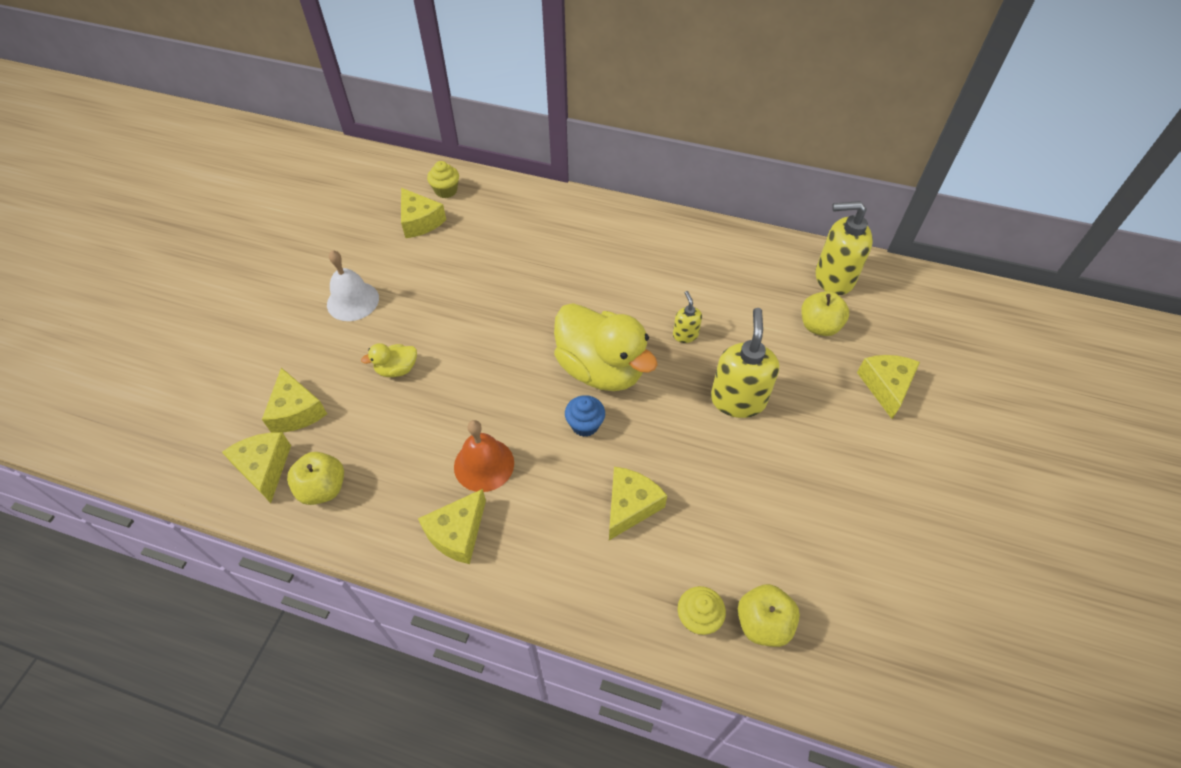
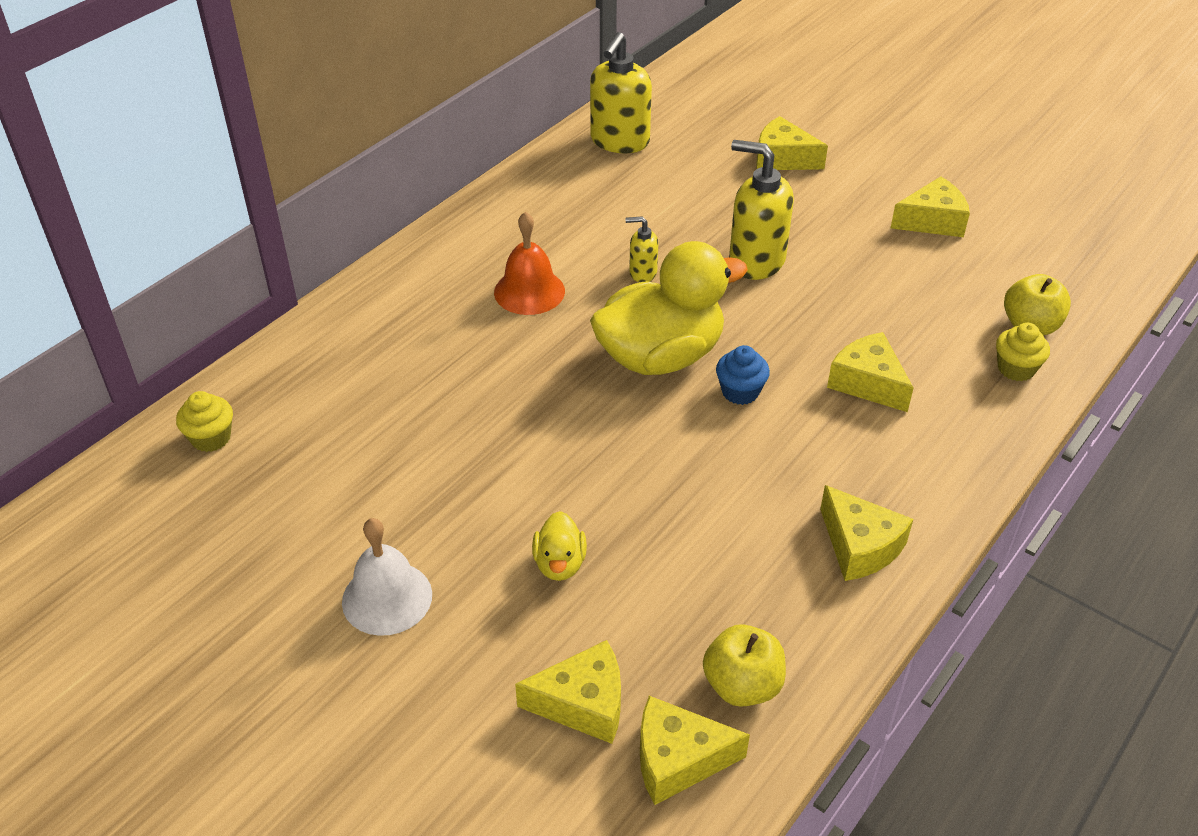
camera: 70 degrees left, 10 degrees down
(420, 221) = (260, 482): yellow cheese -> yellow cheese (932, 221)
(484, 464) = (764, 499): orange bell -> orange bell (529, 291)
(819, 326) = (682, 173): yellow apple -> none

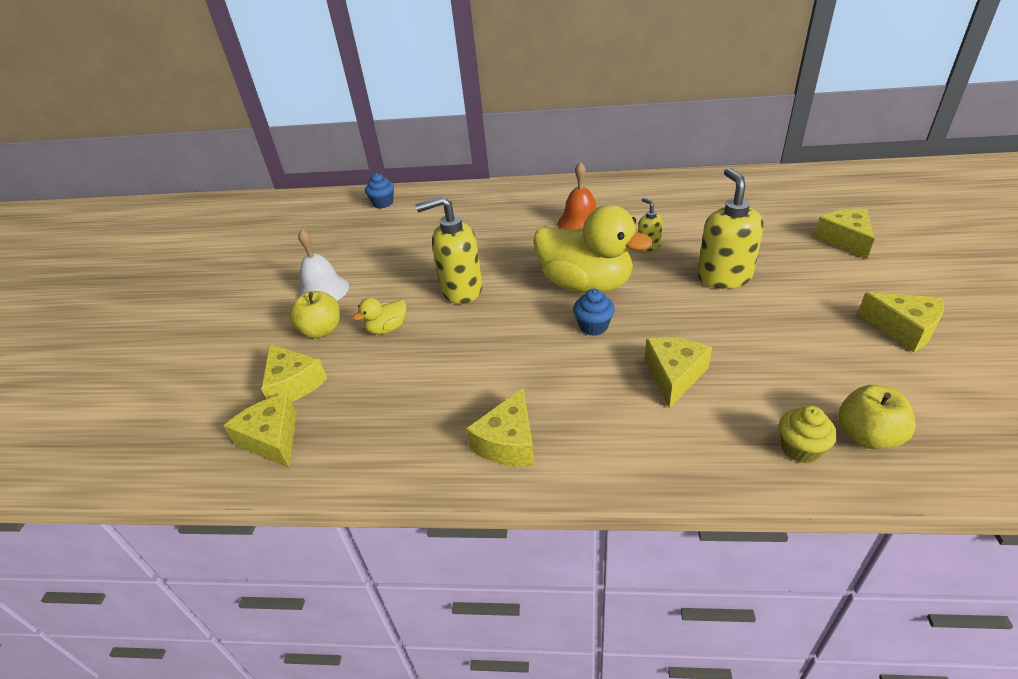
camera: 60 degrees right, 5 degrees down
(211, 438) = (383, 203): yellow cupcake -> blue cupcake
(619, 141) = (750, 186): yellow soap dispenser -> yellow soap dispenser (461, 290)
(742, 685) = (345, 440): yellow apple -> yellow apple (321, 331)

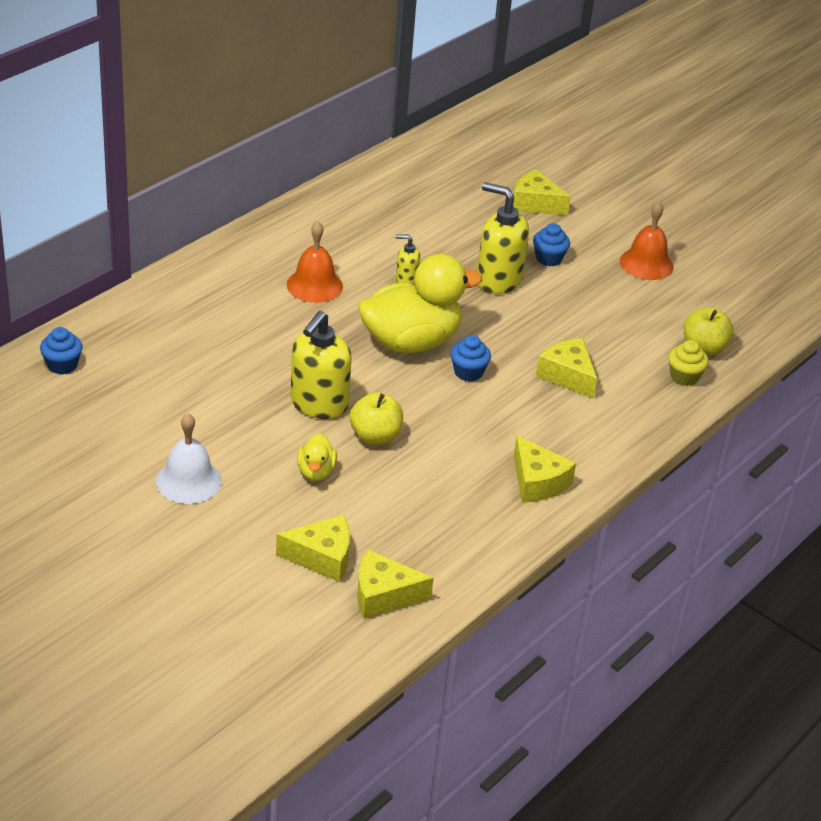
camera: 60 degrees left, 0 degrees up
(321, 331) = (261, 510): yellow apple -> yellow apple (375, 436)
(797, 282) = (548, 258): none -> blue cupcake
(903, 329) = (646, 264): yellow cheese -> orange bell

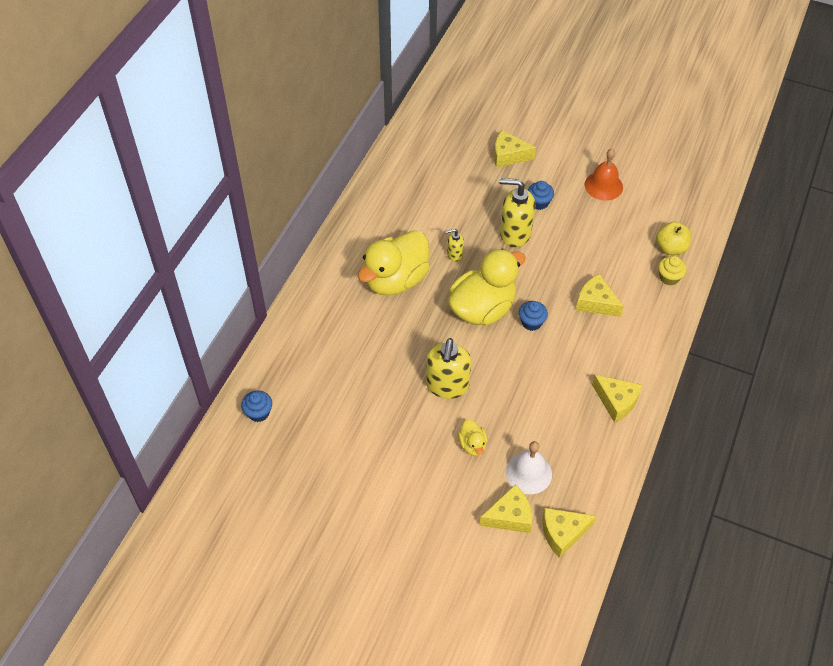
camera: 15 degrees left, 15 degrees up
(189, 481) = (393, 484): white bell -> white bell (528, 473)
(314, 285) = (395, 280): orange bell -> yellow duck
(375, 436) = (496, 400): yellow apple -> none

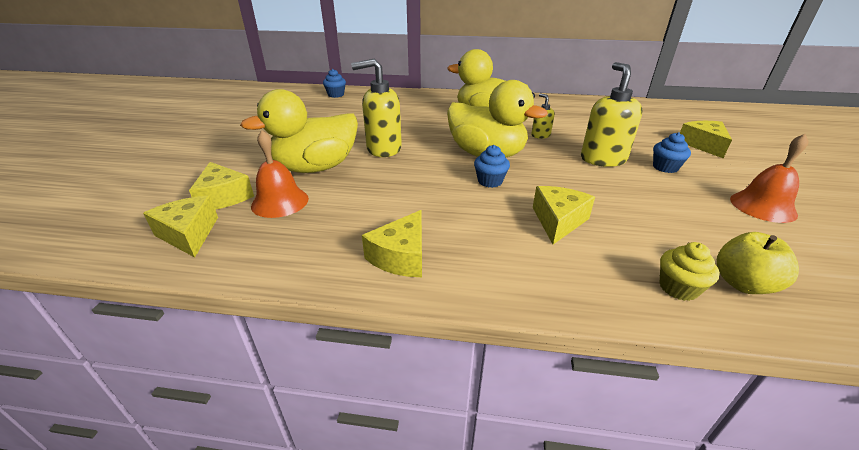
camera: 75 degrees right, 20 degrees down
(472, 445) = (315, 168): yellow duck -> yellow duck, size x2.27
(528, 473) = (280, 202): white bell -> orange bell

